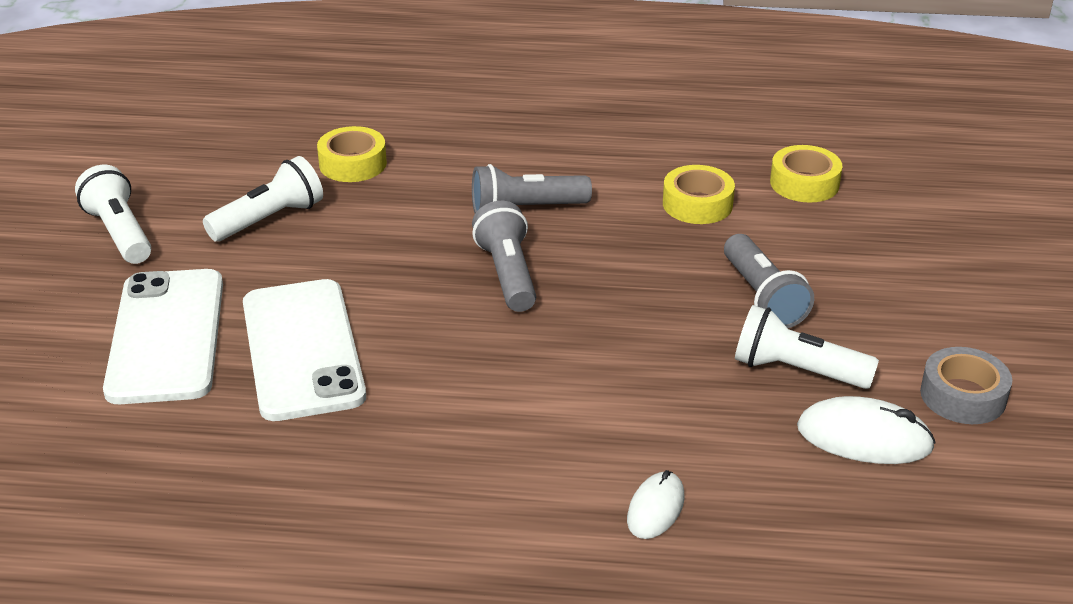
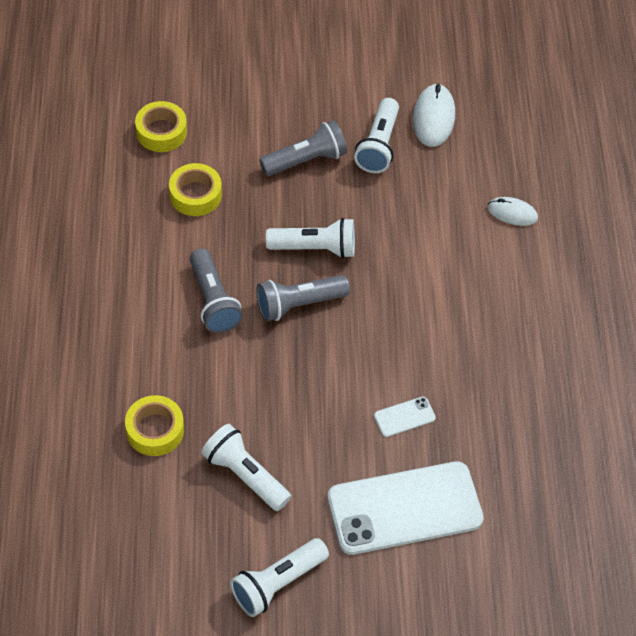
camera: 100 degrees left, 20 degrees up
(302, 349) = (404, 417): white phone -> white phone, size x0.41
(600, 294) = (315, 248): none -> white flashlight
(963, 396) = (388, 71): grey tape -> none

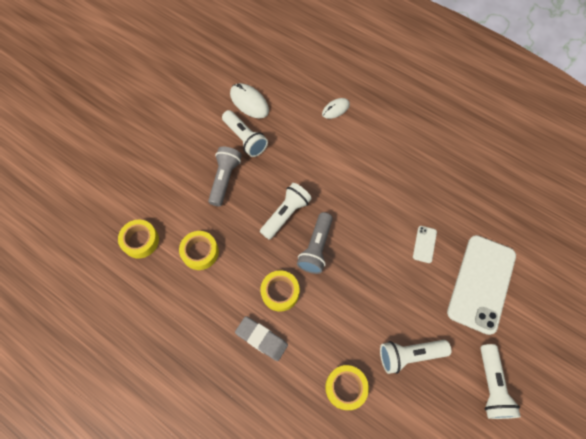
camera: 50 degrees left, 10 degrees up
(145, 316) = (261, 339): none -> grey eraser
(213, 301) = (280, 292): grey flashlight -> yellow tape

